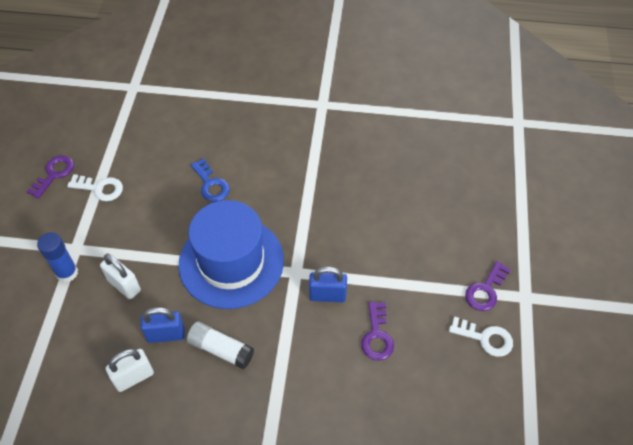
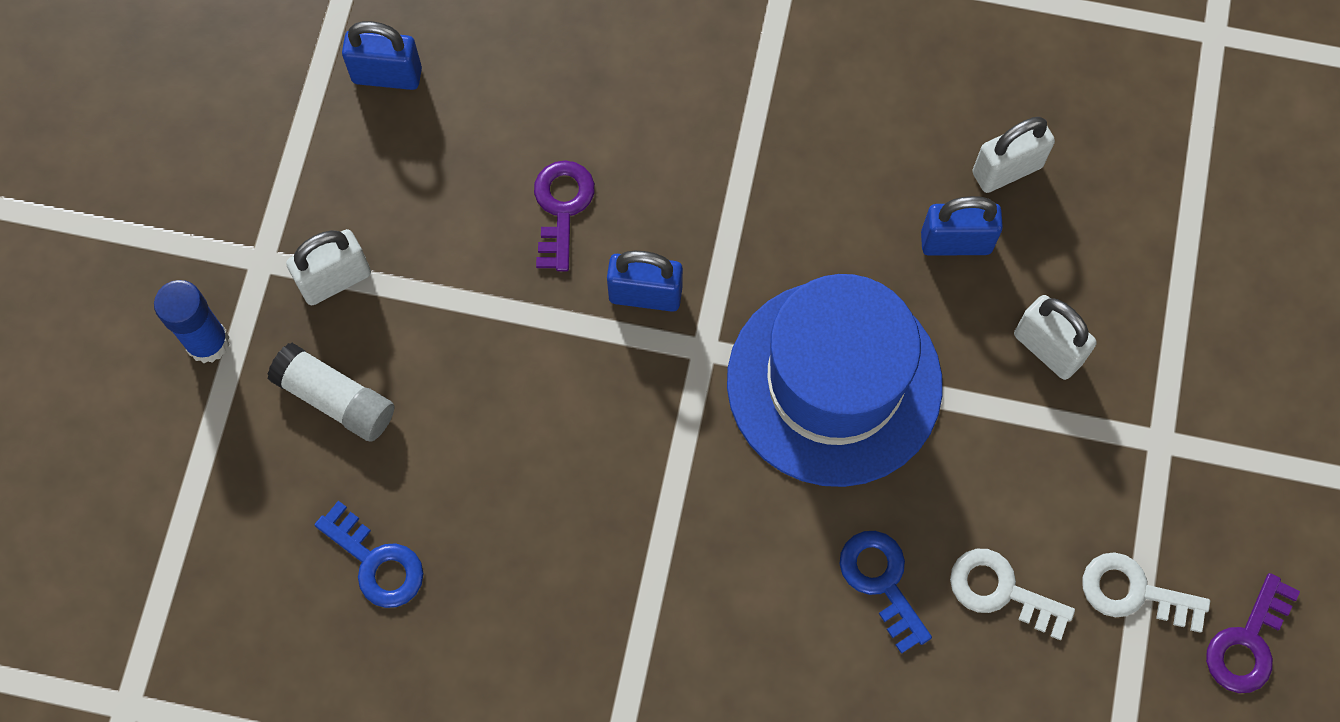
camera: 175 degrees left, 15 degrees up
(67, 273) = (1167, 386): blue glue stick -> blue glue stick (208, 342)
(221, 349) = (852, 206): white glue stick -> white glue stick (335, 399)
(431, 176) = (376, 562): none -> blue key
(485, 290) = (335, 280): purple key -> white padlock
(485, 338) = (362, 188): white key -> white key (1001, 591)
(490, 404) = (387, 75): none -> blue padlock

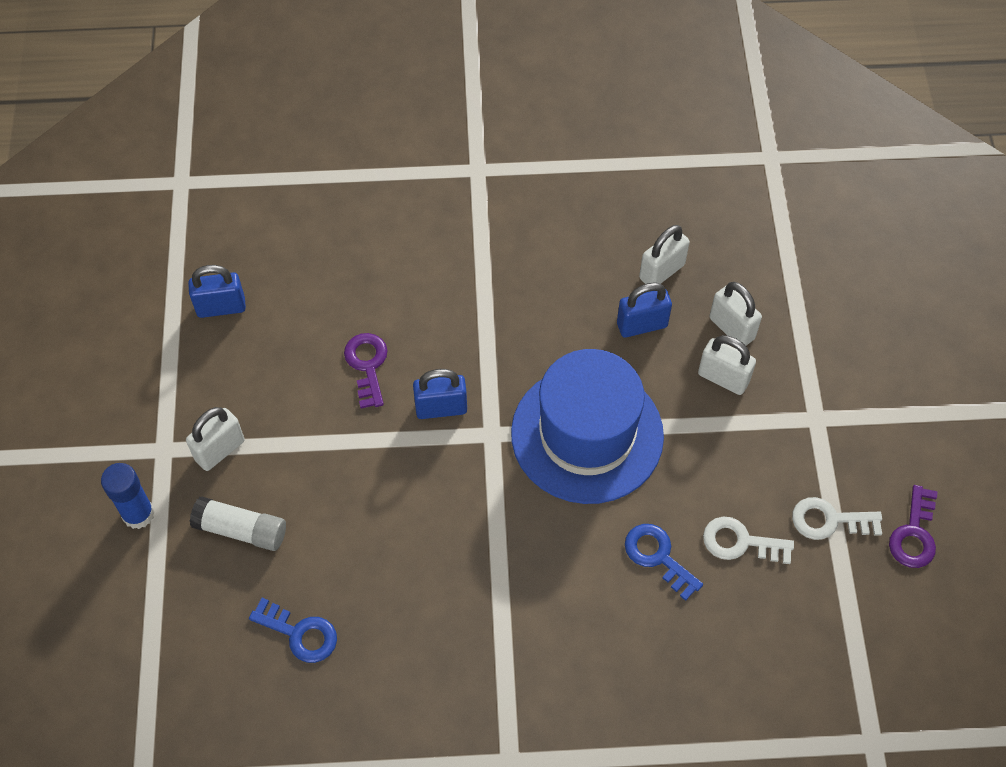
camera: 15 degrees left, 10 degrees down
(1081, 278) = (731, 328): none -> white padlock

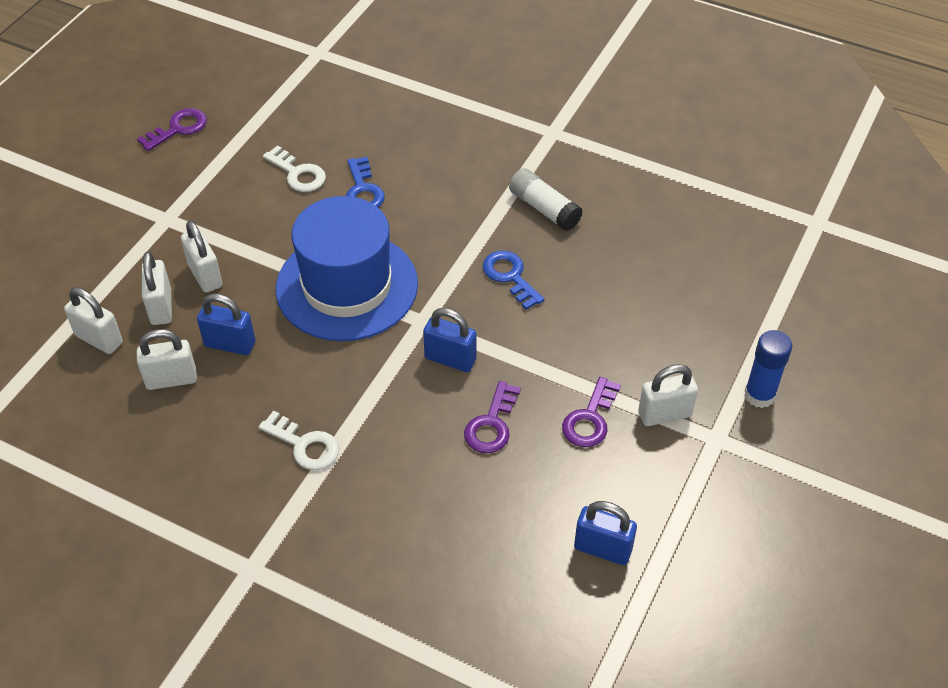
camera: 150 degrees left, 10 degrees down
(241, 530) = (674, 344): white glue stick -> white glue stick (544, 209)
(284, 412) = (590, 419): none -> purple key
(300, 633) = (659, 257): blue key -> blue key (510, 276)
(753, 274) = (99, 339): none -> white padlock
(829, 520) = (225, 159): white key -> white key (305, 445)

